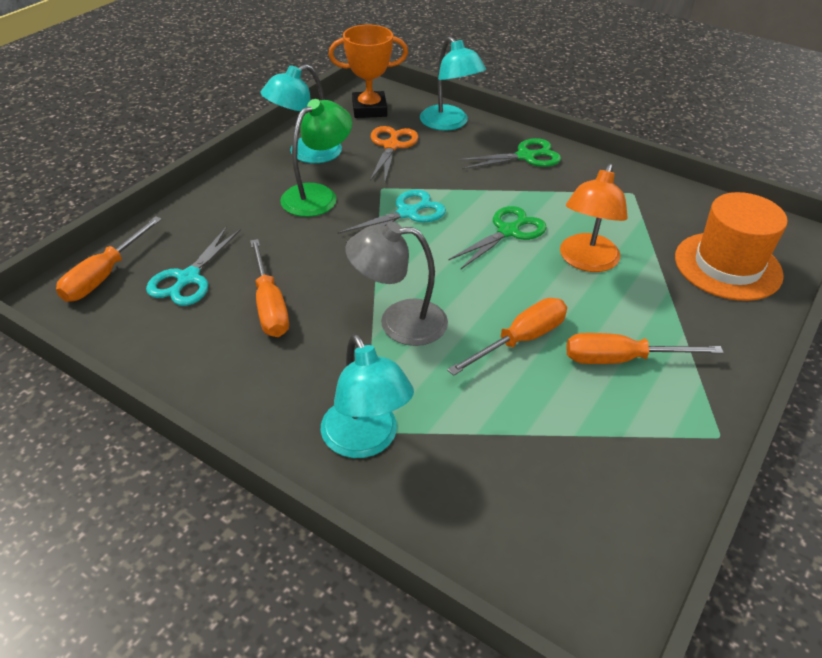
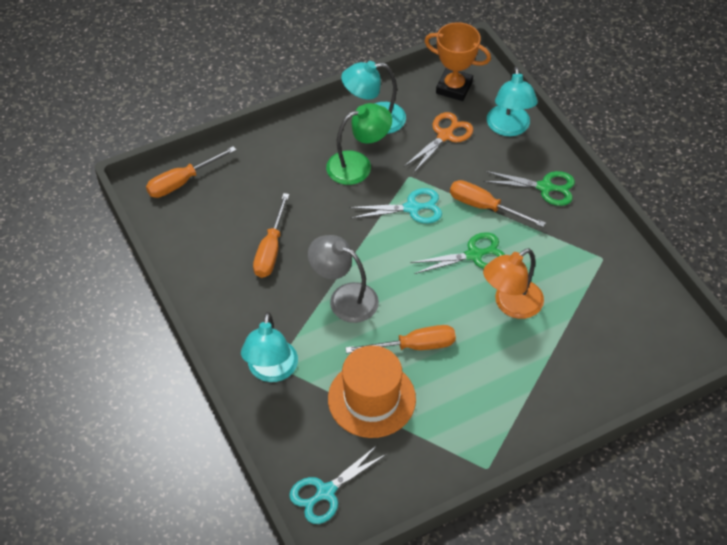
camera: 30 degrees right, 10 degrees up
(188, 278) = (232, 206): turquoise scissors -> turquoise scissors (326, 492)
(621, 359) = (469, 390): orange screwdriver -> orange screwdriver (484, 207)
(727, 266) = (615, 354): orange hat -> orange hat (371, 399)

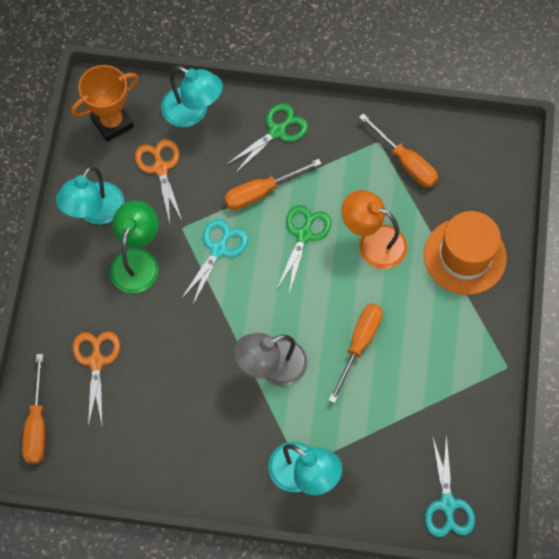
camera: 55 degrees left, 15 degrees up
(258, 187) = (96, 362): none -> orange scissors
(270, 250) = (175, 395): orange screwdriver -> orange screwdriver (405, 162)
(371, 399) = (386, 411): orange hat -> orange hat (465, 256)
(511, 305) = (373, 242): orange lamp -> orange lamp turned 120 degrees clockwise

